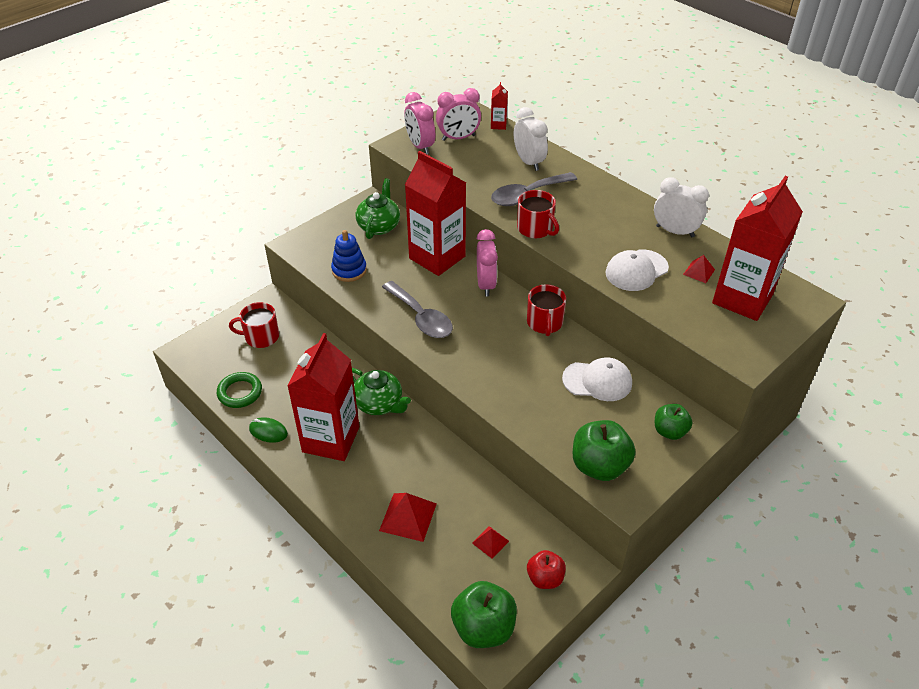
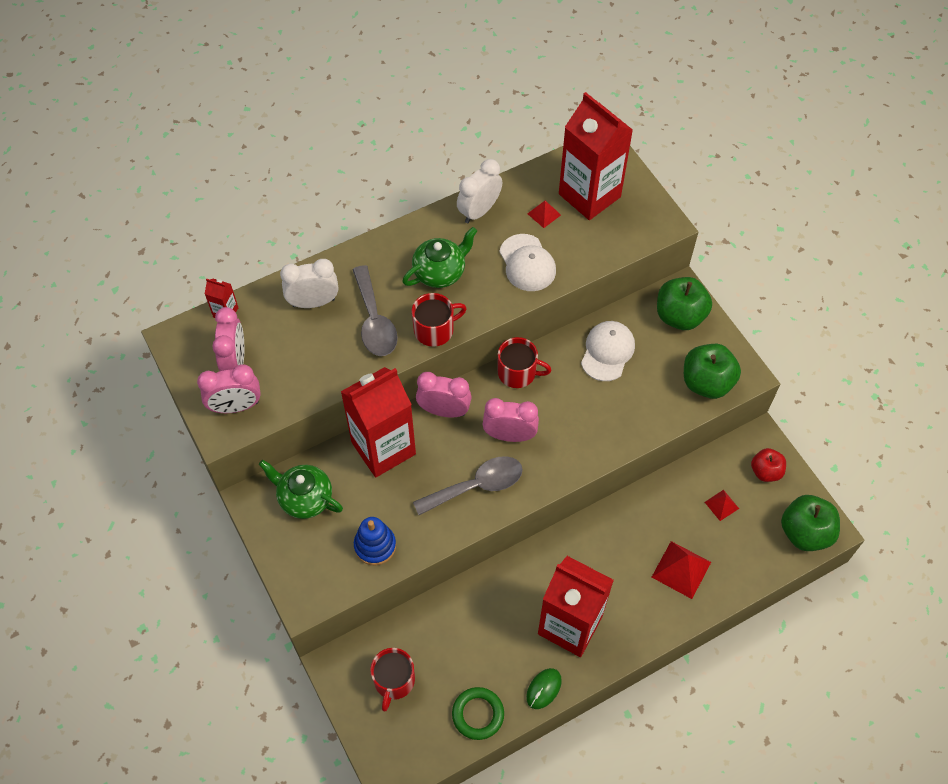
camera: 75 degrees left, 15 degrees up
(379, 404) = (533, 568): green teapot -> green teapot (440, 272)
(478, 329) = (509, 435): none -> pink clock
(669, 431) = (679, 316): green apple -> green apple, size x1.61

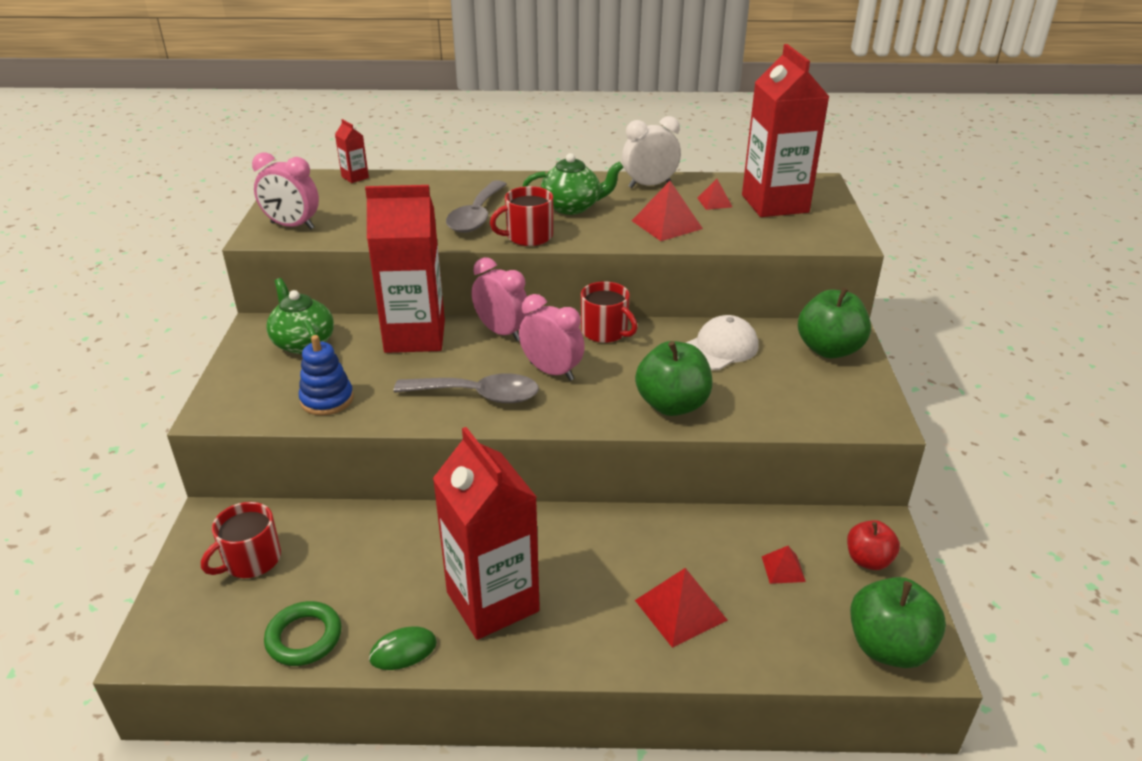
camera: 30 degrees right, 25 degrees down
(235, 361) = (327, 203): pink clock -> none
(313, 302) = (435, 192): white clock -> none
(435, 330) = (528, 236): red mug -> red mug turned 150 degrees clockwise
(527, 263) = (666, 224): white cap -> red pyramid
(706, 382) = (823, 409): green apple -> green apple (672, 405)

